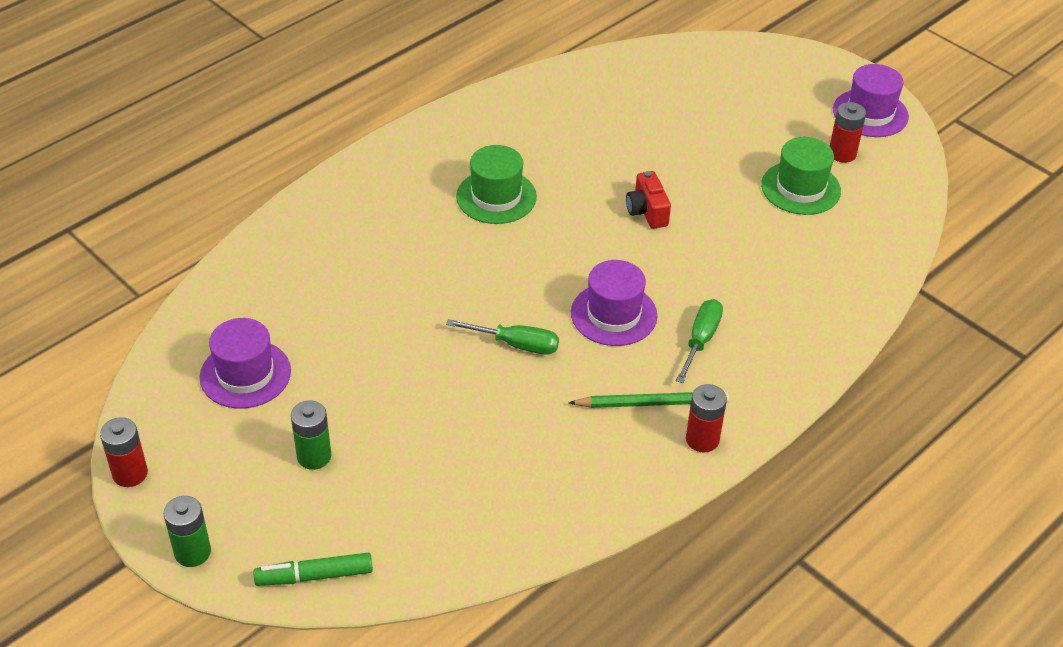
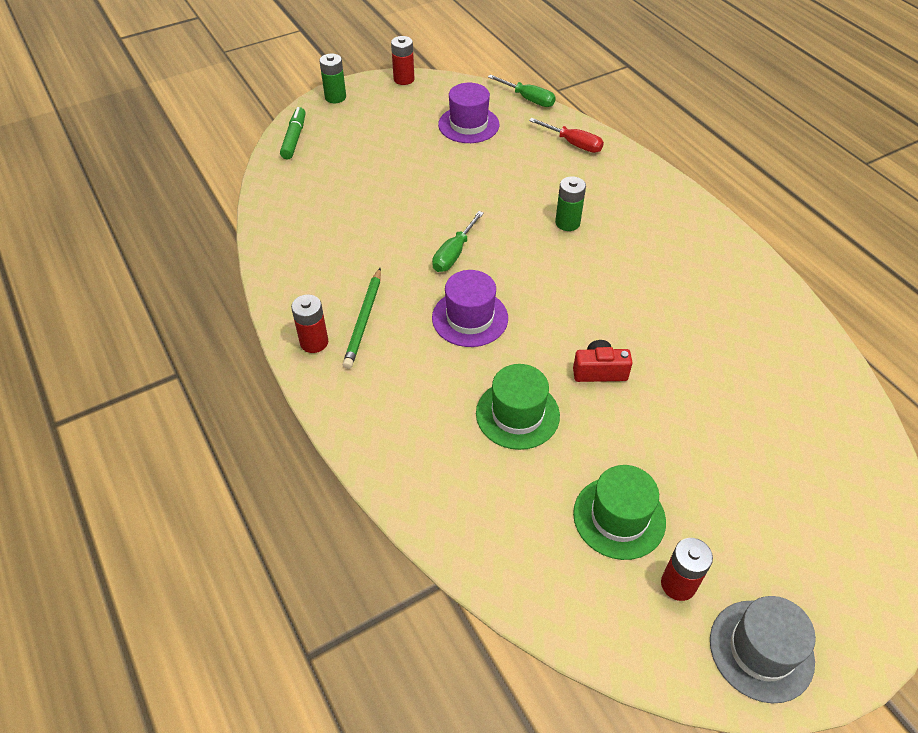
camera: 105 degrees right, 5 degrees up
(272, 264) = (573, 144): none -> red screwdriver
(314, 456) = (386, 146): green battery -> green battery (567, 223)
(496, 197) = (634, 271): green hat -> green hat (517, 414)
(700, 340) = (421, 369): green screwdriver -> green screwdriver (528, 99)
(870, 113) = (761, 650): purple hat -> grey hat

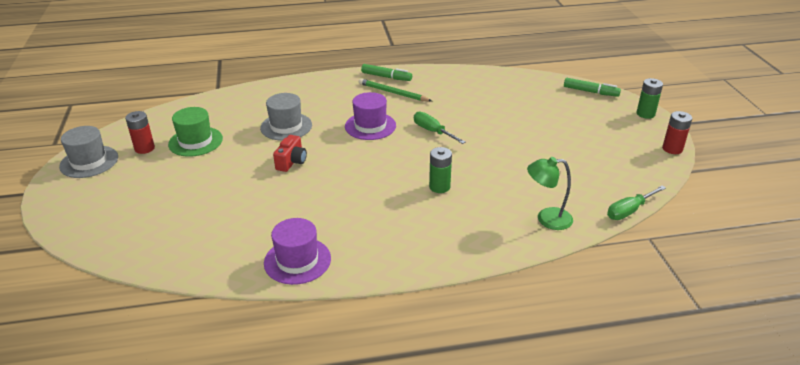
camera: 110 degrees right, 15 degrees down
(314, 342) = (386, 77): red battery -> green marker
(468, 125) = (592, 168): purple hat -> purple hat (297, 261)
(517, 414) = (286, 126): green hat -> grey hat
(573, 144) = (547, 219): red screwdriver -> green lamp

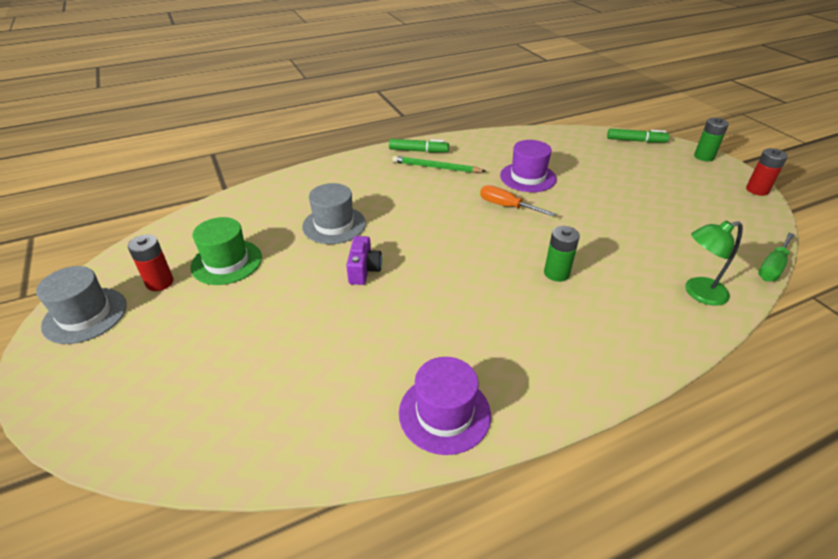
camera: 15 degrees left, 5 degrees up
(291, 162) = (364, 270): red camera -> purple camera
(370, 126) = (433, 210): purple hat -> purple hat (528, 177)
(433, 131) = (507, 206): green screwdriver -> orange screwdriver

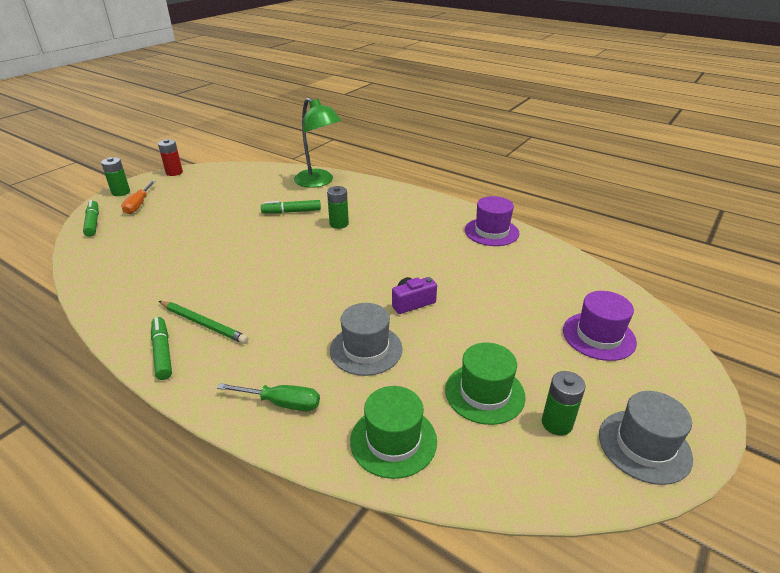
camera: 120 degrees left, 5 degrees down
(160, 282) = (557, 423): red battery -> green battery
(246, 209) = (393, 440): none -> green hat
(436, 167) = (203, 324): green pencil -> green pencil turned 45 degrees counterclockwise
(507, 206) = (261, 261): orange screwdriver -> orange screwdriver (139, 205)
(528, 177) = (199, 263): purple hat -> purple hat (598, 336)
(608, 247) = (291, 212): none -> green marker
(698, 293) = (319, 182): green lamp -> green lamp, size x1.52
(772, 267) = (274, 166): green screwdriver -> green screwdriver (281, 403)

